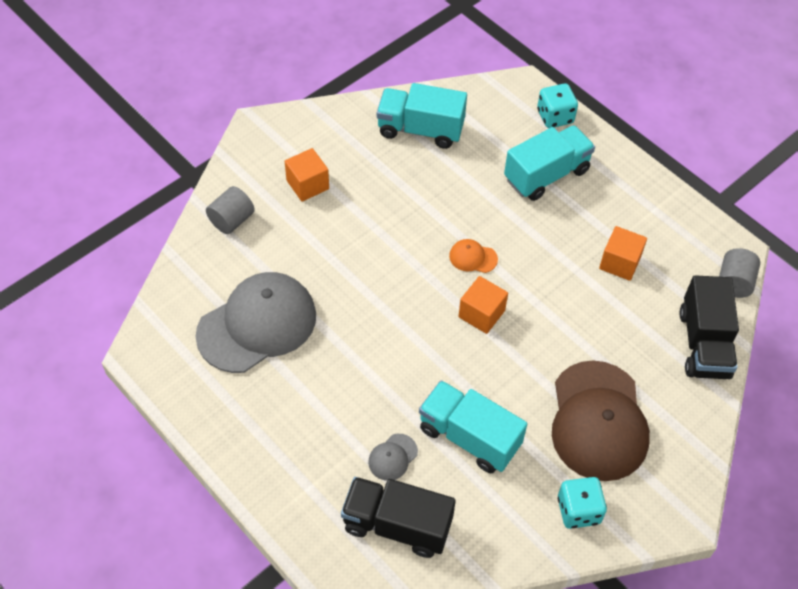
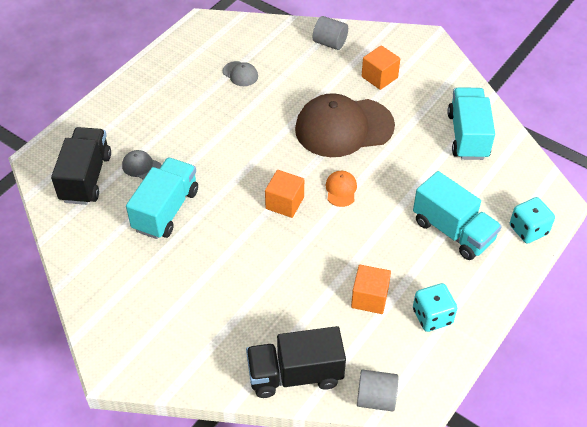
camera: 80 degrees right, 5 degrees down
(257, 324) = (240, 74): grey cap -> grey cap, size x0.41
(578, 510) = (109, 289): turquoise dice -> turquoise dice (432, 316)
(598, 421) = (195, 296): brown cap -> brown cap (343, 127)

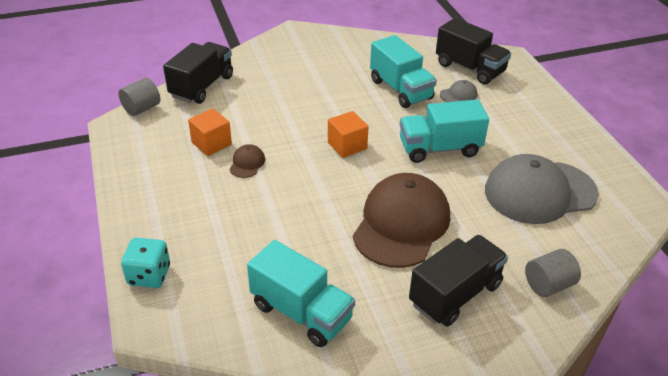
camera: 125 degrees right, 10 degrees down
(240, 74) = (539, 192): grey cap -> grey cap, size x2.46
(341, 189) = (327, 182): orange cap -> none
(369, 254) = (247, 163): none -> brown cap
(379, 77) = (455, 294): orange cube -> black truck
(432, 316) = (157, 165): turquoise dice -> none
(453, 231) = (209, 224): turquoise truck -> turquoise truck (439, 149)

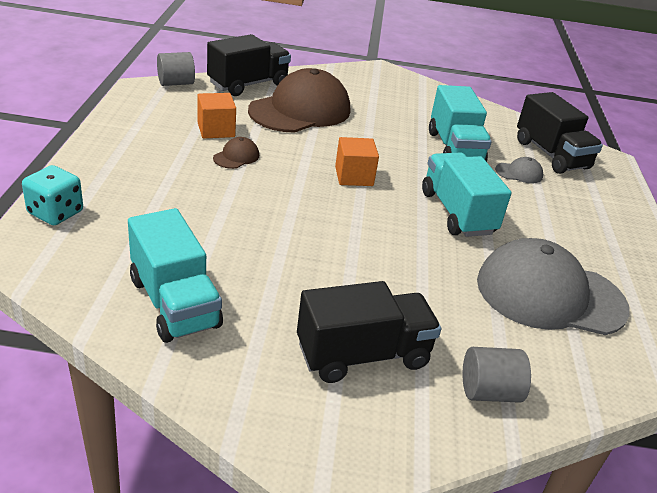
camera: 20 degrees right, 5 degrees down
(401, 224) = (355, 265): brown cap -> brown cap (300, 110)
(439, 149) = (457, 213): turquoise truck -> turquoise truck turned 60 degrees clockwise

